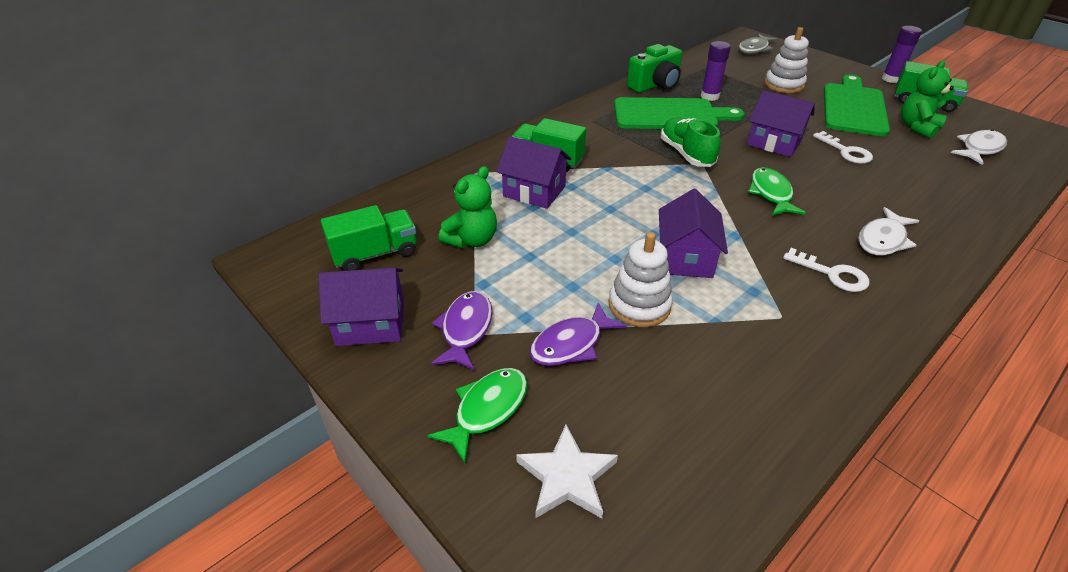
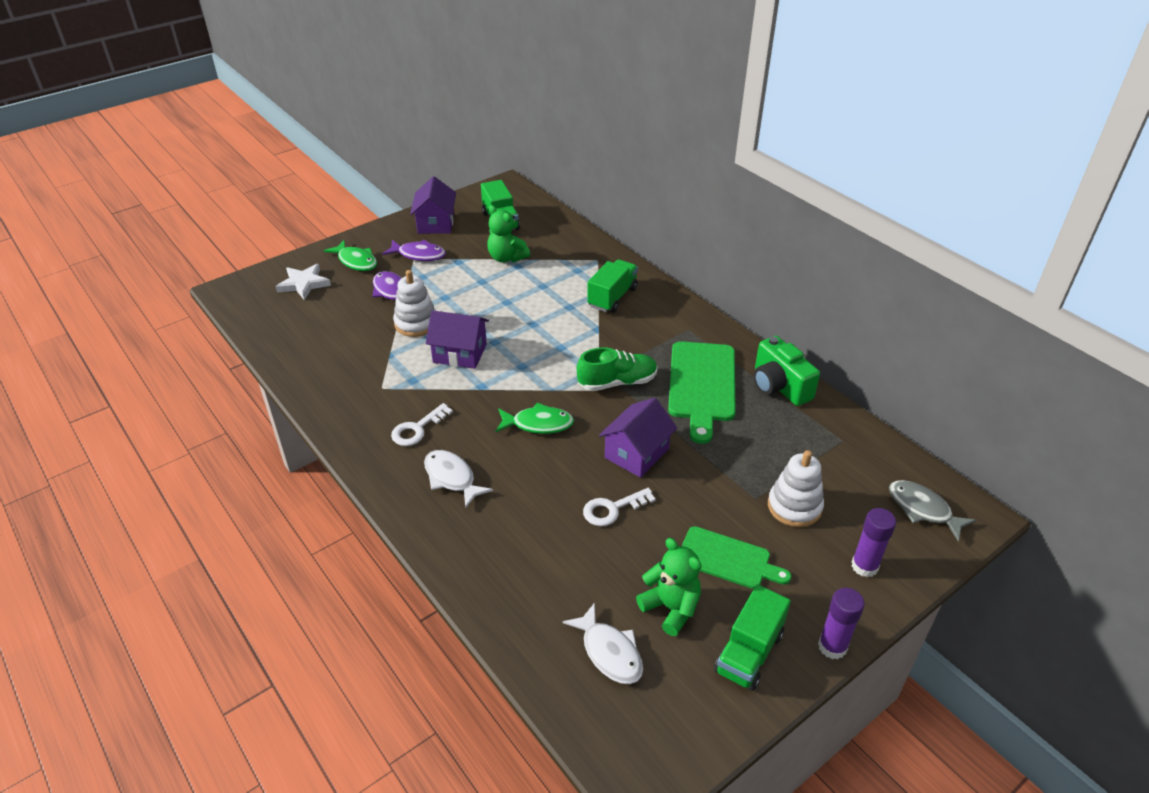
camera: 95 degrees right, 0 degrees up
(534, 191) = (564, 287): purple house -> none
(709, 96) = (752, 426): purple glue stick -> purple glue stick (864, 566)
(853, 107) = (728, 559): green cutting board -> green cutting board, size x0.64

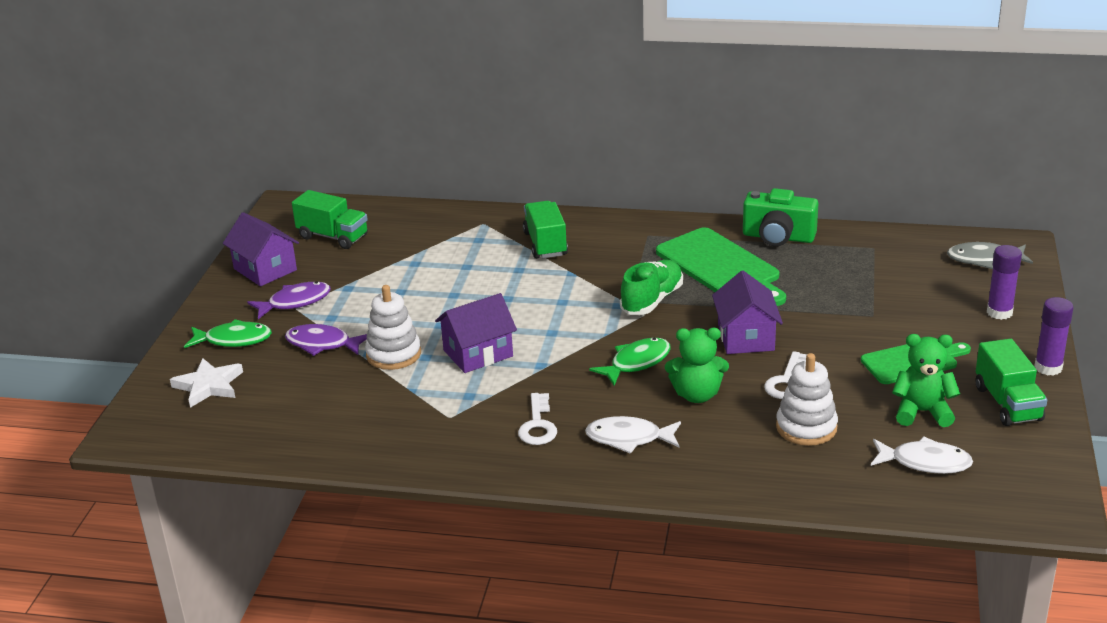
camera: 40 degrees left, 10 degrees down
(506, 258) = (392, 262): green teddy bear -> green teddy bear (697, 395)
(794, 506) = (905, 305): white stacking toy -> white stacking toy (806, 427)

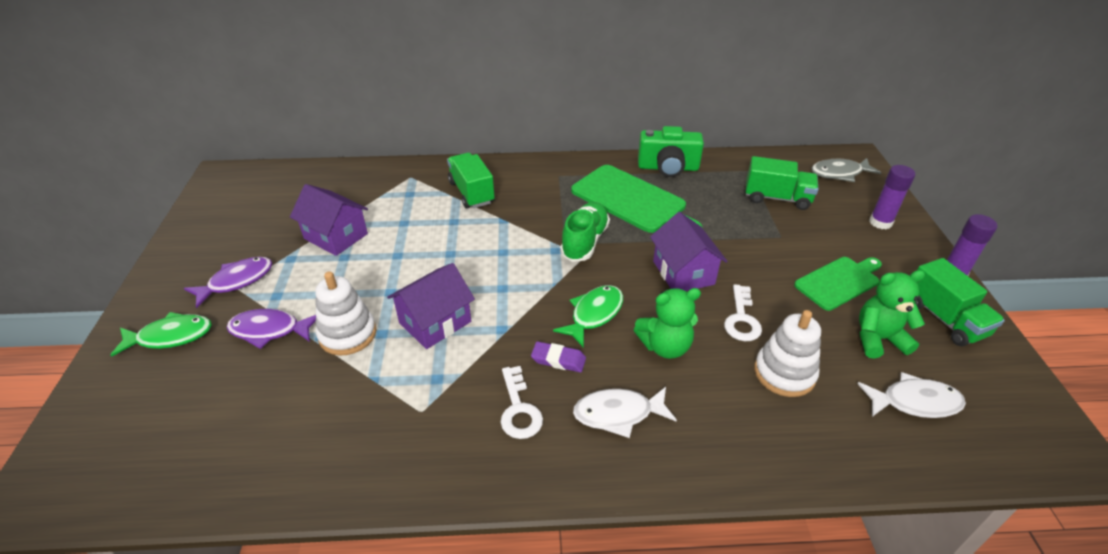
camera: 15 degrees left, 10 degrees up
(208, 386) = (140, 404): white star -> none
(265, 269) = (203, 246): purple house -> purple house (336, 236)
(333, 237) = (270, 203): green truck -> green truck (777, 198)
(587, 394) = (558, 360): none -> purple eraser

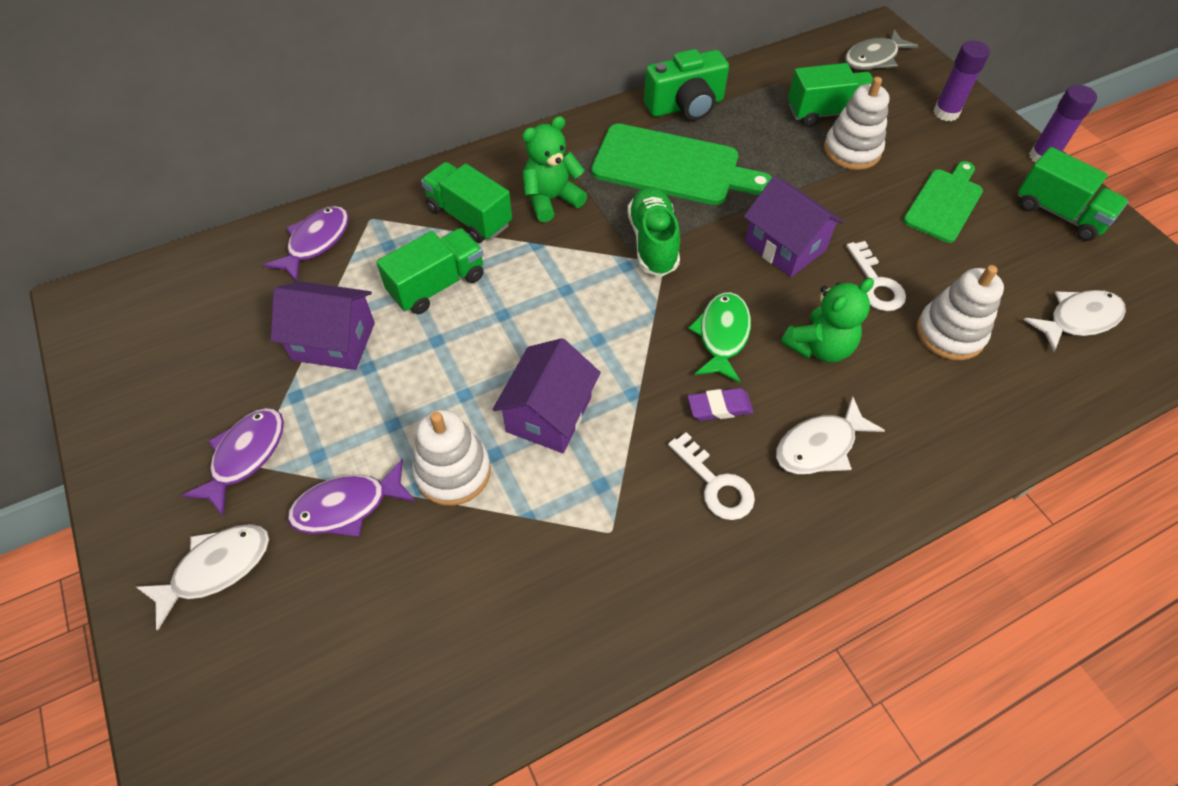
camera: 25 degrees left, 15 degrees up
(170, 336) = (216, 568): green fish -> white fish
(368, 180) = (316, 242): none -> purple fish
(422, 224) = (437, 285): none -> green truck
(781, 226) = (852, 150): none -> white stacking toy
(878, 339) = (1013, 260): green teddy bear -> green teddy bear (551, 199)

